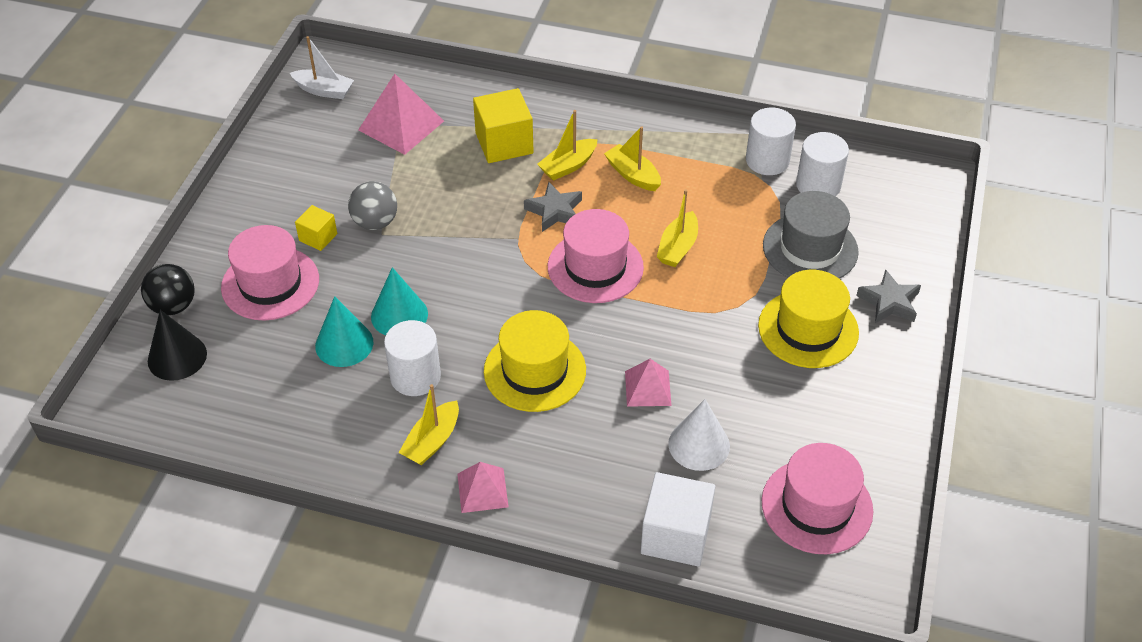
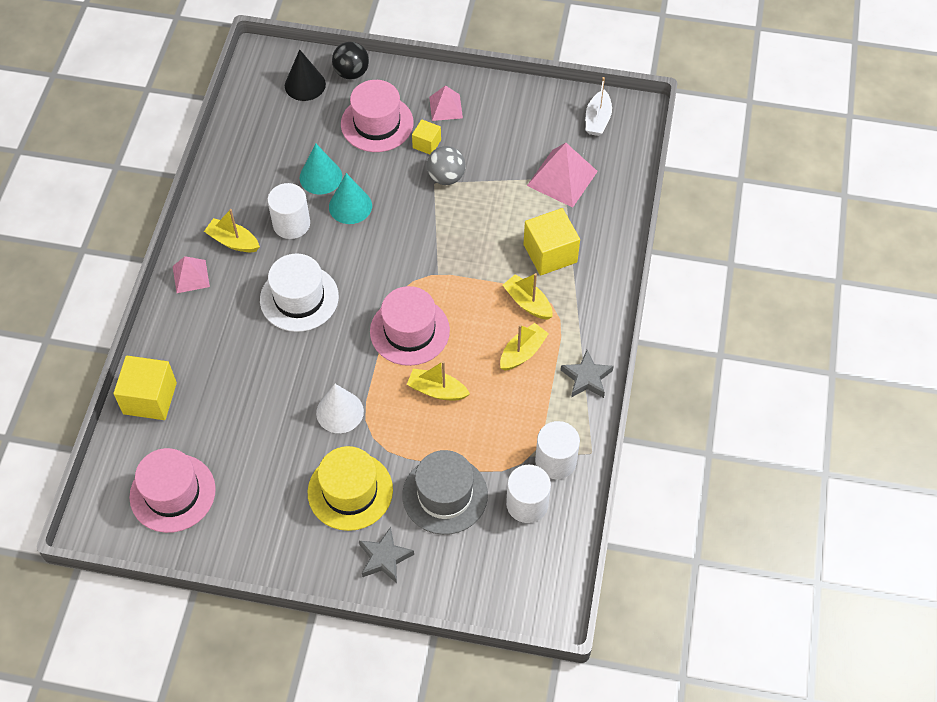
camera: 85 degrees right, 10 degrees up
(534, 371) = (299, 298): yellow hat -> white hat
(554, 211) = (471, 297): grey star -> grey star (586, 378)
(647, 388) = (284, 374): pink pyramid -> pink pyramid (446, 107)
(675, 535) = (150, 398): white cube -> yellow cube
(699, 445) = (230, 411): white cone -> white cone (340, 412)

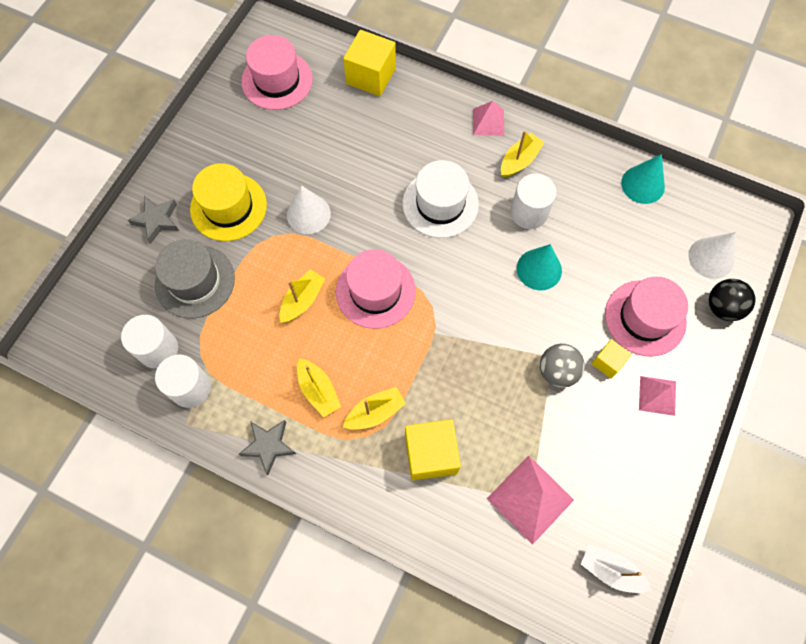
camera: 105 degrees right, 10 degrees up
(305, 85) = (711, 258): black cone -> white cone
(320, 177) = (582, 249): turquoise cone -> turquoise cone (643, 184)

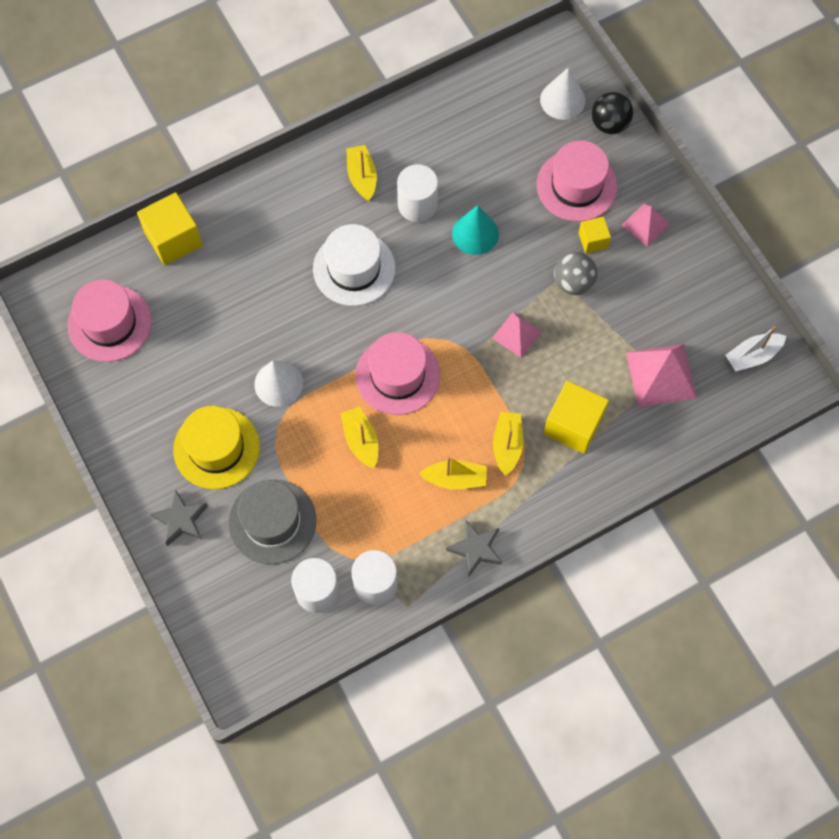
camera: 55 degrees left, 0 degrees up
(488, 122) = (303, 174): pink pyramid -> pink pyramid (516, 334)
(643, 184) = (460, 99): turquoise cone -> none

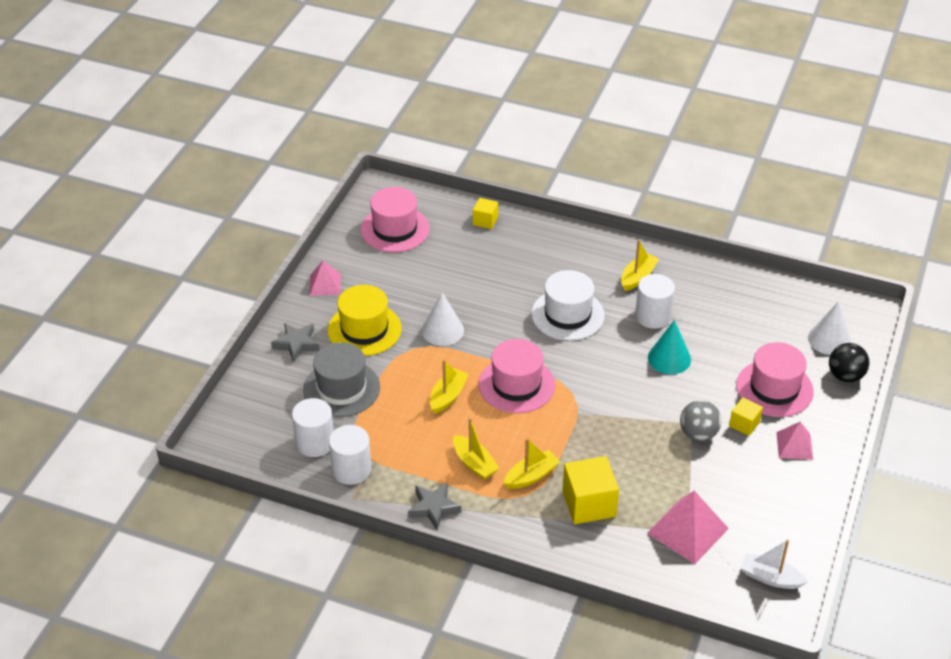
camera: 50 degrees right, 25 degrees down
(173, 239) = (485, 221): yellow cube -> yellow cube, size x0.55
(516, 334) = (621, 428): pink pyramid -> pink pyramid (325, 284)

